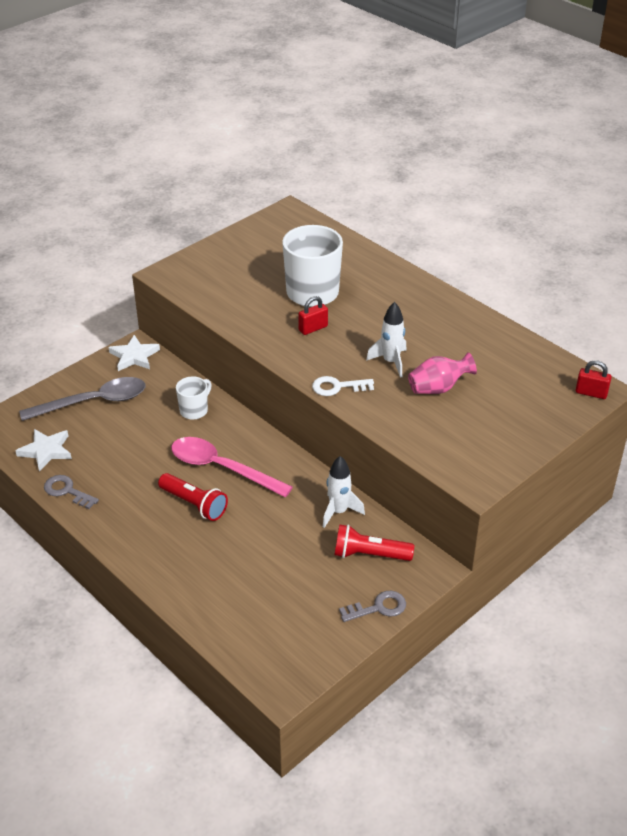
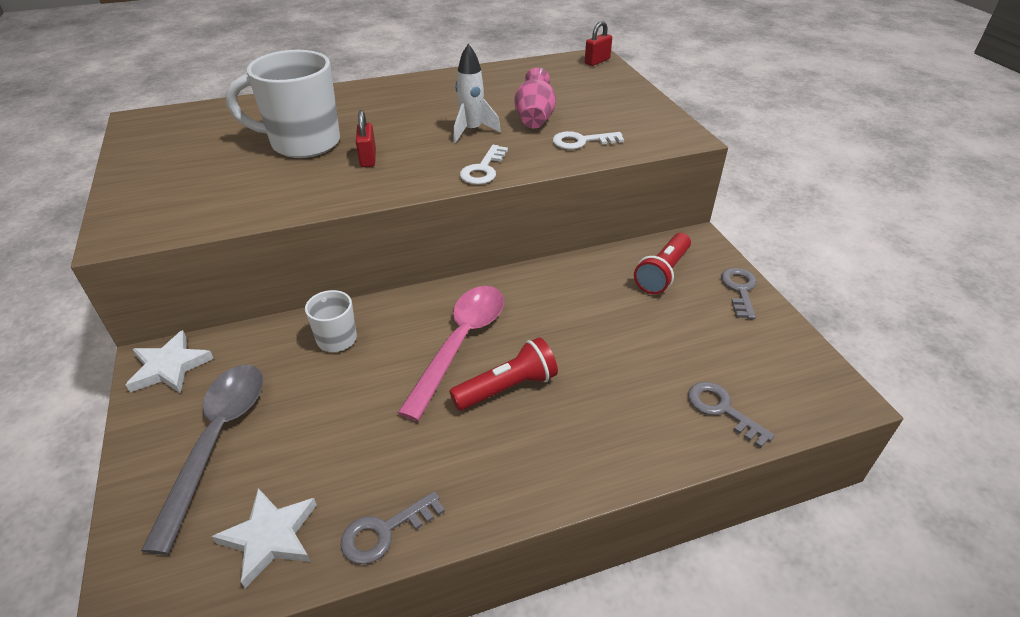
camera: 65 degrees left, 0 degrees up
(222, 468) = (460, 343): pink spoon -> pink spoon turned 150 degrees clockwise
(231, 618) = (722, 410): none -> grey key
(338, 512) = (589, 275): white rocket -> none
(419, 425) = (582, 141): none -> white key

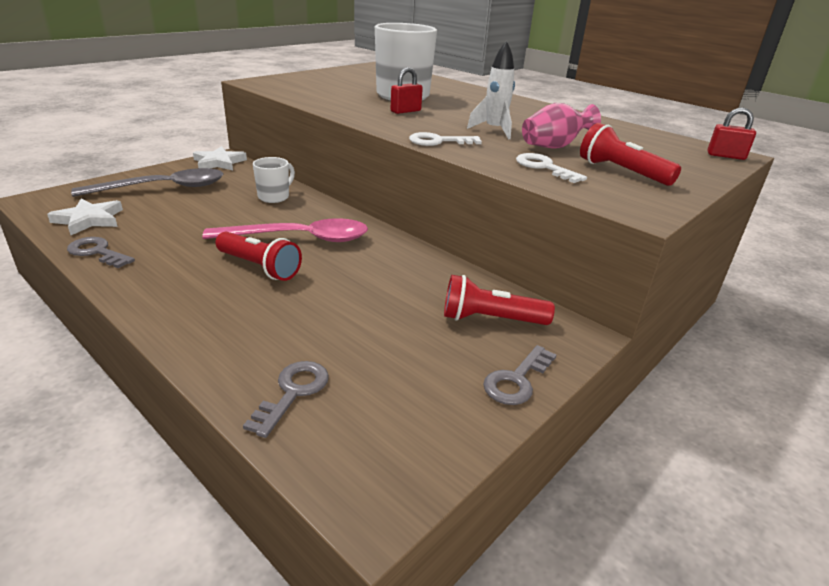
camera: 60 degrees right, 10 degrees down
(608, 114) = (621, 172): none -> red flashlight
(740, 290) = (517, 380): grey key -> grey key turned 150 degrees clockwise

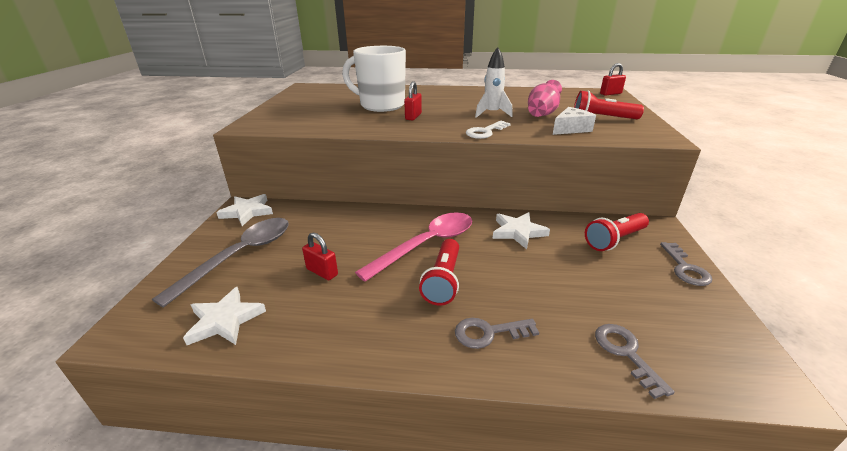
camera: 35 degrees left, 0 degrees up
(97, 252) = (295, 344): grey key -> grey key (489, 333)
(191, 221) = (322, 272): none -> red padlock
(259, 267) = (443, 281): red flashlight -> red flashlight turned 105 degrees clockwise
(274, 197) = (348, 221): white mug -> none
(401, 266) = (518, 232): none -> white star
(544, 167) = (570, 129): white key -> white cheese

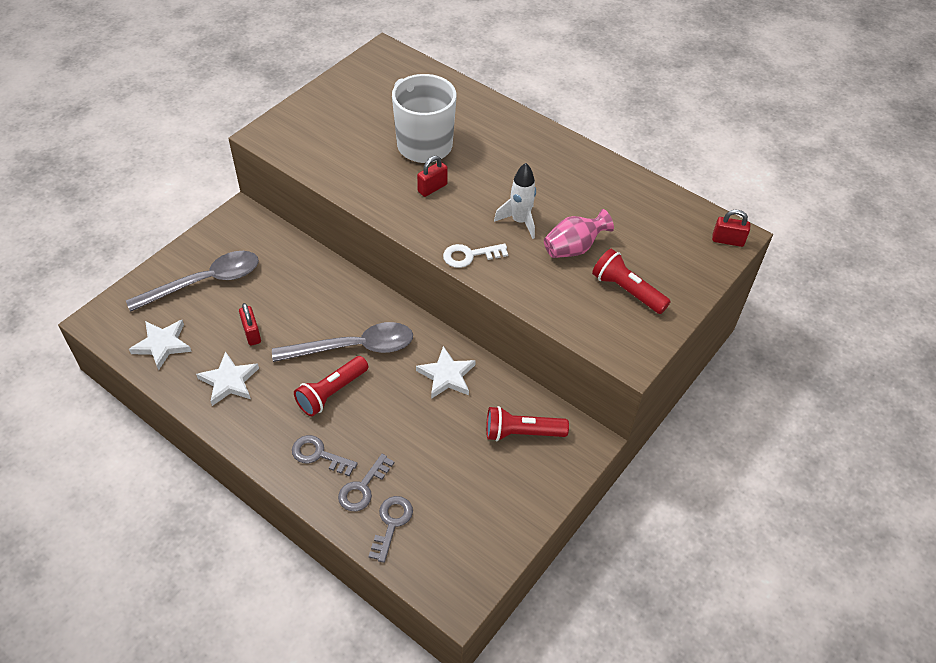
camera: 30 degrees right, 20 degrees up
(247, 212) = (240, 224): white star -> white star (229, 381)
(426, 245) = (354, 347): pink spoon -> grey spoon
(570, 129) = (562, 293): white cheese -> none
(685, 268) = (540, 493): grey key -> grey key (363, 487)

